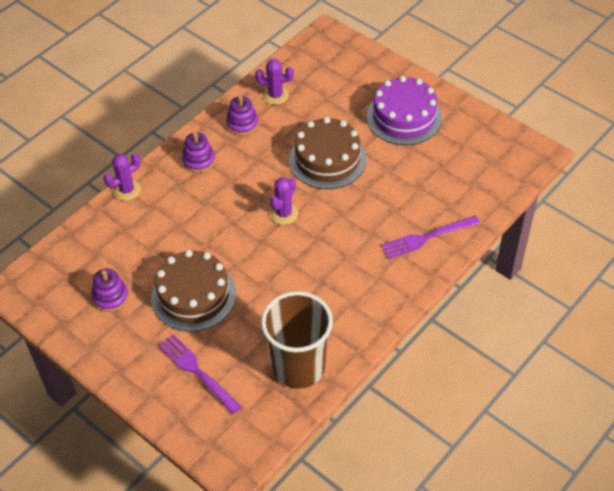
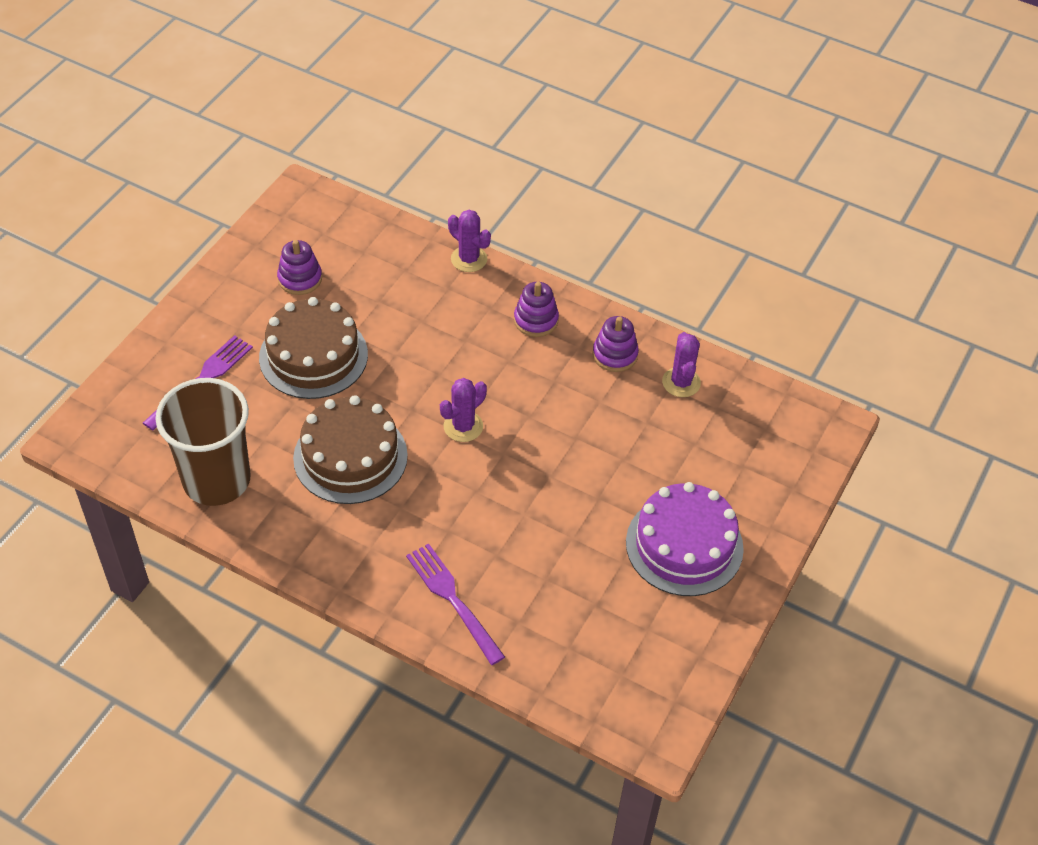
camera: 75 degrees right, 0 degrees up
(284, 214) = (463, 426): purple cactus -> purple cactus turned 60 degrees counterclockwise
(327, 159) = (574, 461): brown cake -> brown cake (350, 457)

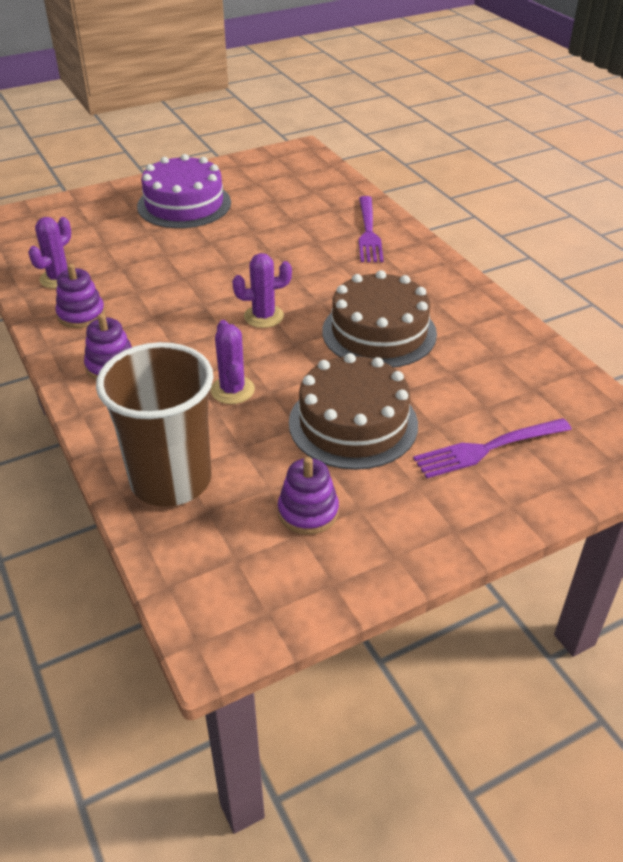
camera: 145 degrees left, 10 degrees down
(216, 480) = (513, 360): brown cup -> brown cup (171, 480)
(469, 259) = (105, 449): purple cactus -> purple cactus (232, 390)

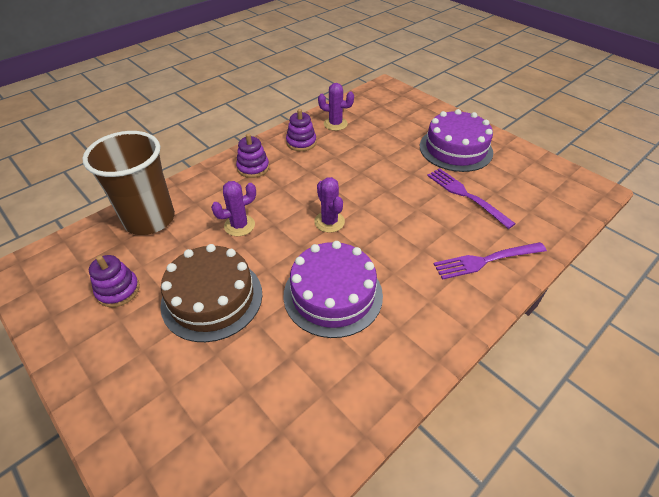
camera: 75 degrees right, 5 degrees up
(379, 332) = (333, 294): brown cake -> purple cake
(488, 448) = (189, 398): purple fork -> purple fork (466, 196)

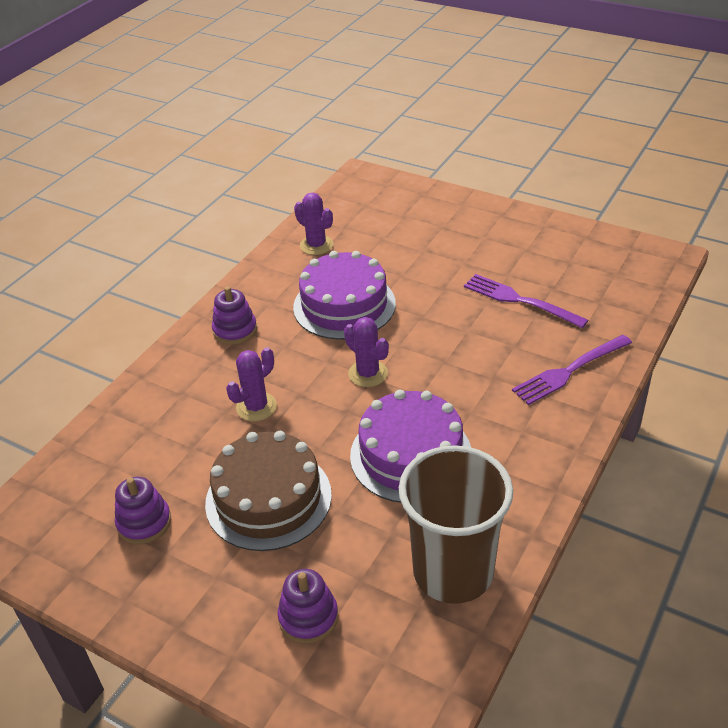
camera: 15 degrees left, 5 degrees down
(149, 219) = (132, 429): brown cup -> brown cup (453, 571)
(301, 142) = (282, 281): purple stacking toy -> purple stacking toy (308, 617)
(335, 124) = (316, 245): purple cactus -> purple cactus turned 45 degrees clockwise
(455, 149) = (485, 244): purple cake -> purple cake (344, 305)

